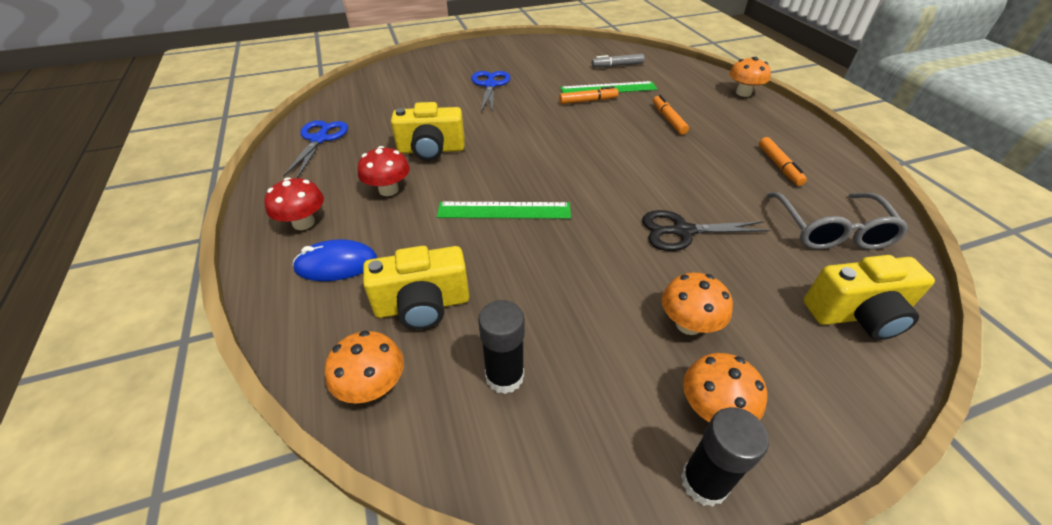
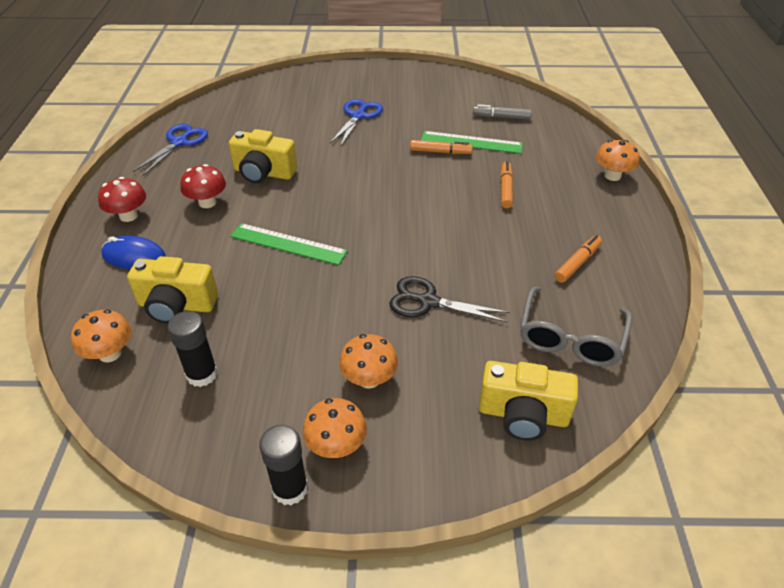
camera: 20 degrees right, 0 degrees up
(779, 166) = (577, 263): orange marker -> orange marker turned 150 degrees counterclockwise

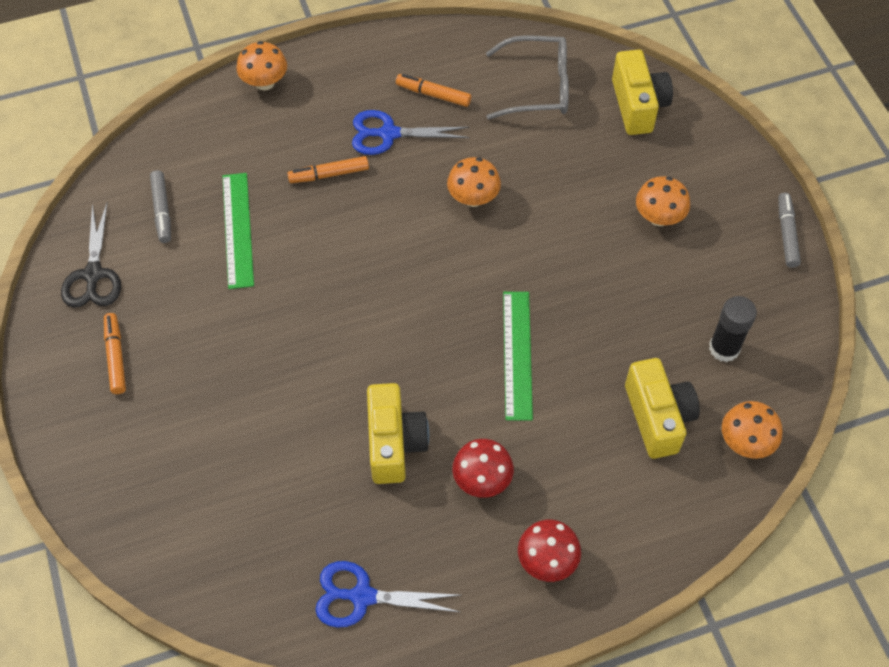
camera: 110 degrees left, 15 degrees up
(134, 256) = (611, 506): blue mouse -> none
(290, 488) = (787, 234): black glue stick -> grey marker
(336, 445) = (734, 217): orange mushroom -> orange mushroom (473, 198)
(358, 116) = (211, 382): blue scissors -> blue scissors (388, 134)
(428, 301) = (544, 200): black scissors -> black scissors (93, 274)
(440, 152) = (272, 257): orange marker -> orange marker (116, 357)

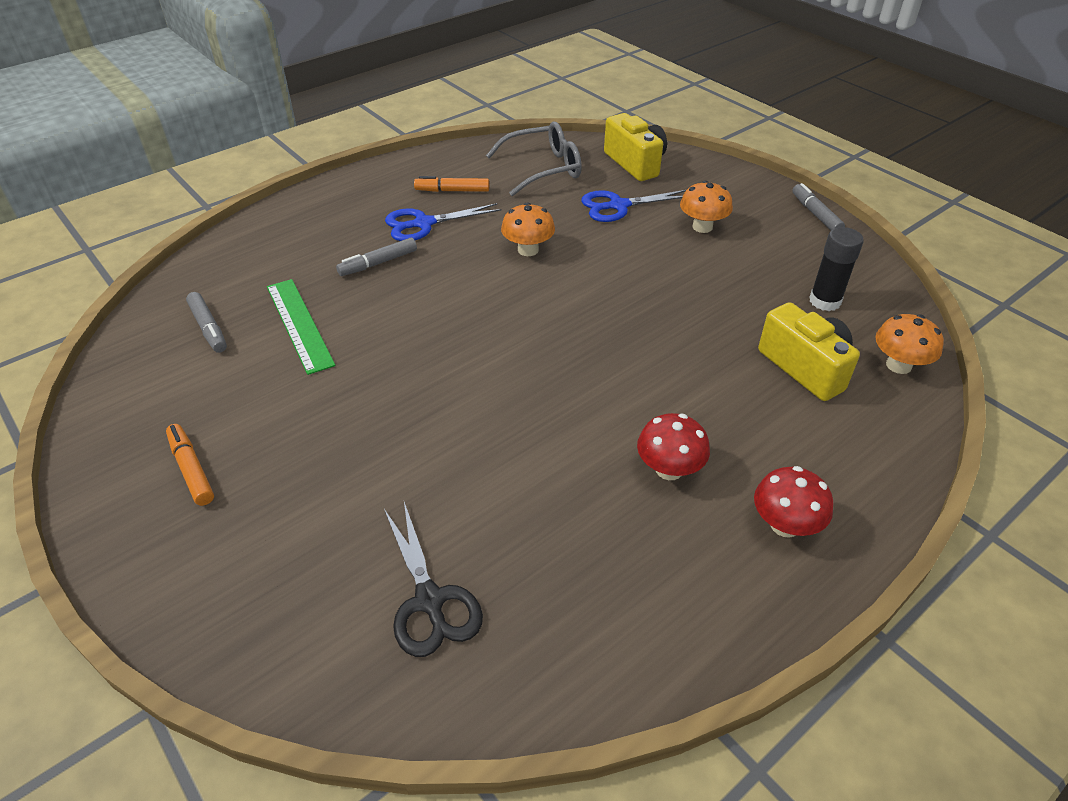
camera: 20 degrees left, 15 degrees down
(93, 274) = (142, 400): black scissors -> black scissors (430, 601)
(264, 82) = (285, 213): orange mushroom -> none
(329, 174) = (378, 263): orange marker -> grey marker
(362, 596) = (600, 631): blue scissors -> blue scissors (618, 206)
(394, 443) = (556, 463): yellow camera -> none
(517, 354) = (639, 353): green ruler -> none

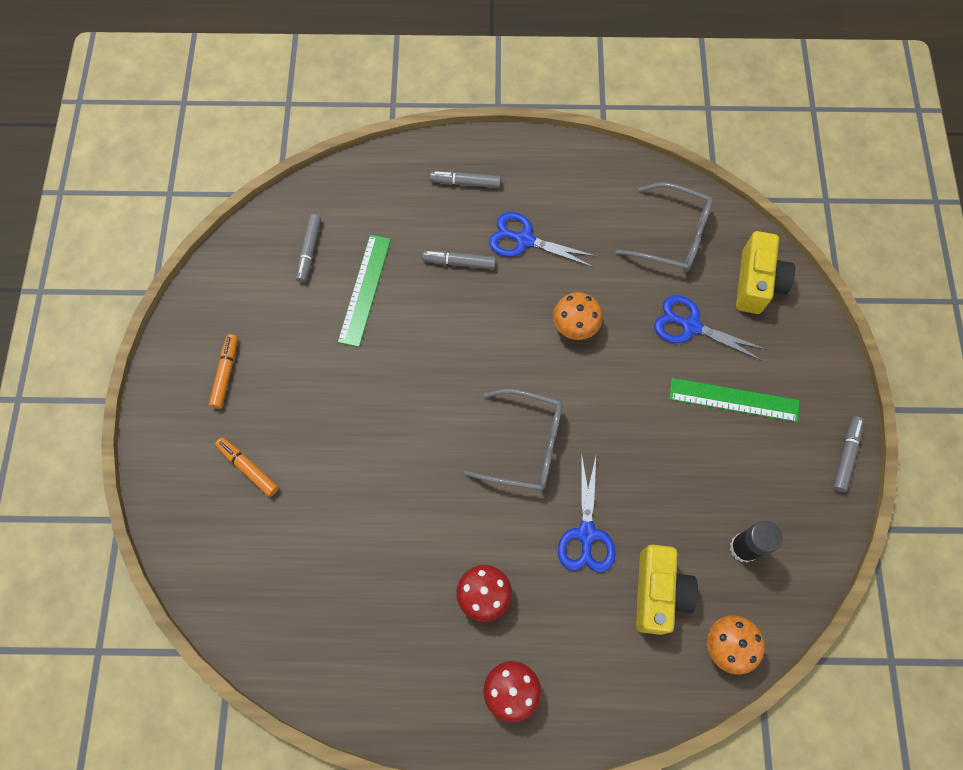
camera: 40 degrees right, 25 degrees up
(330, 216) = (465, 183): none -> grey marker
(430, 601) = (279, 570): black scissors -> none
(452, 191) = (577, 214): orange marker -> orange marker (248, 468)
(576, 342) = (525, 445): none -> grey glasses
(700, 367) = (586, 534): none -> blue scissors
(702, 227) = (733, 399): orange mushroom -> green ruler

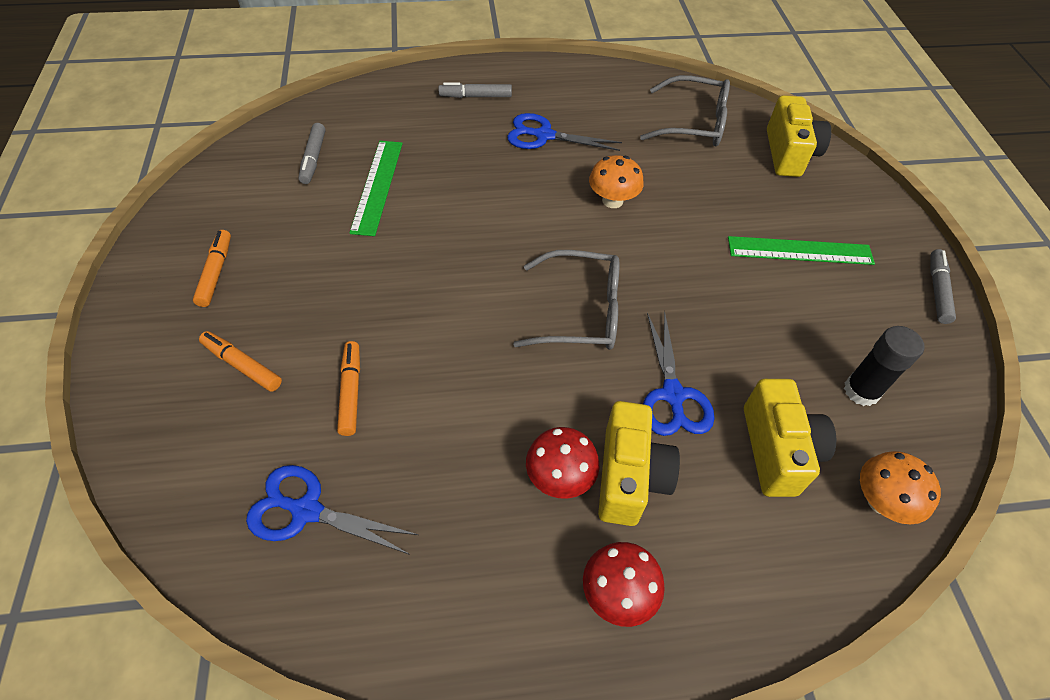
camera: 10 degrees left, 15 degrees down
(331, 502) = (351, 392): none -> orange marker
(459, 262) = (478, 157): grey marker -> none
(537, 601) = (629, 477): none -> yellow camera
(690, 326) = (734, 192): blue scissors -> blue scissors (306, 510)

